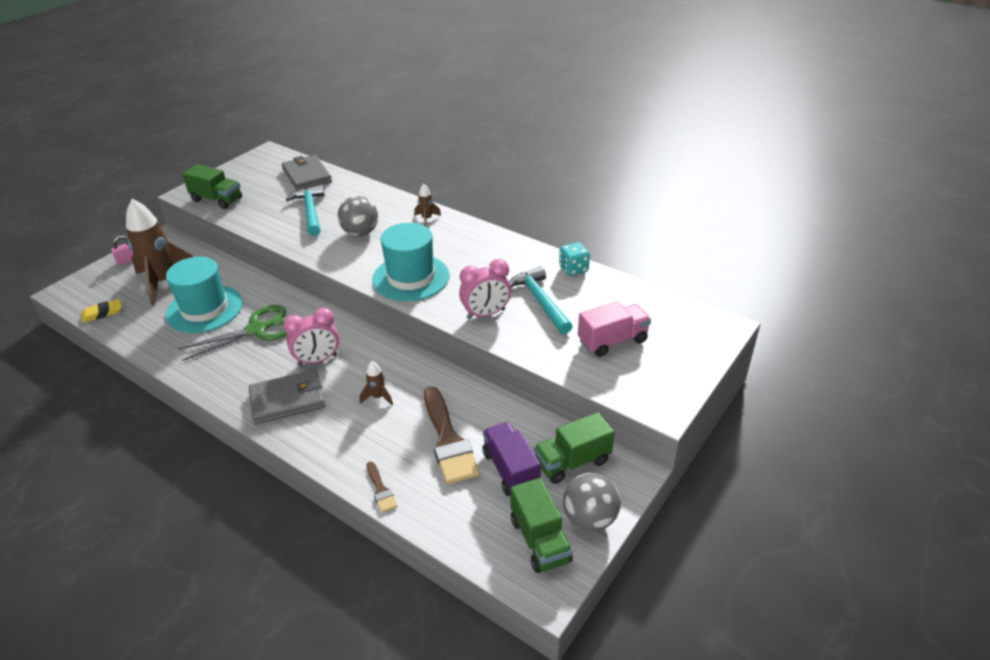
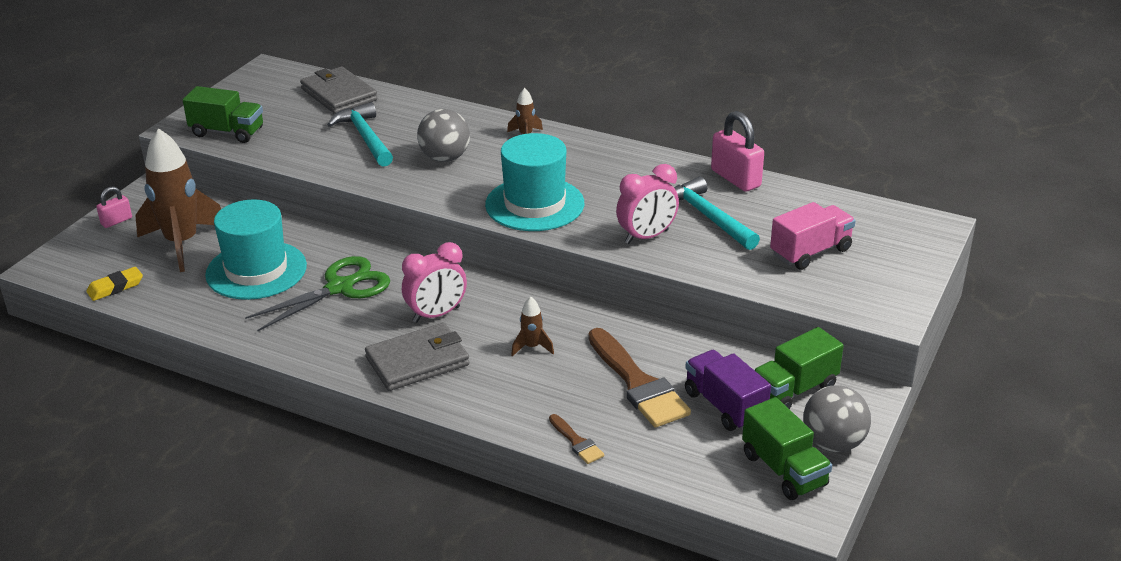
camera: 10 degrees left, 5 degrees down
(573, 269) = (735, 178): turquoise dice -> pink padlock

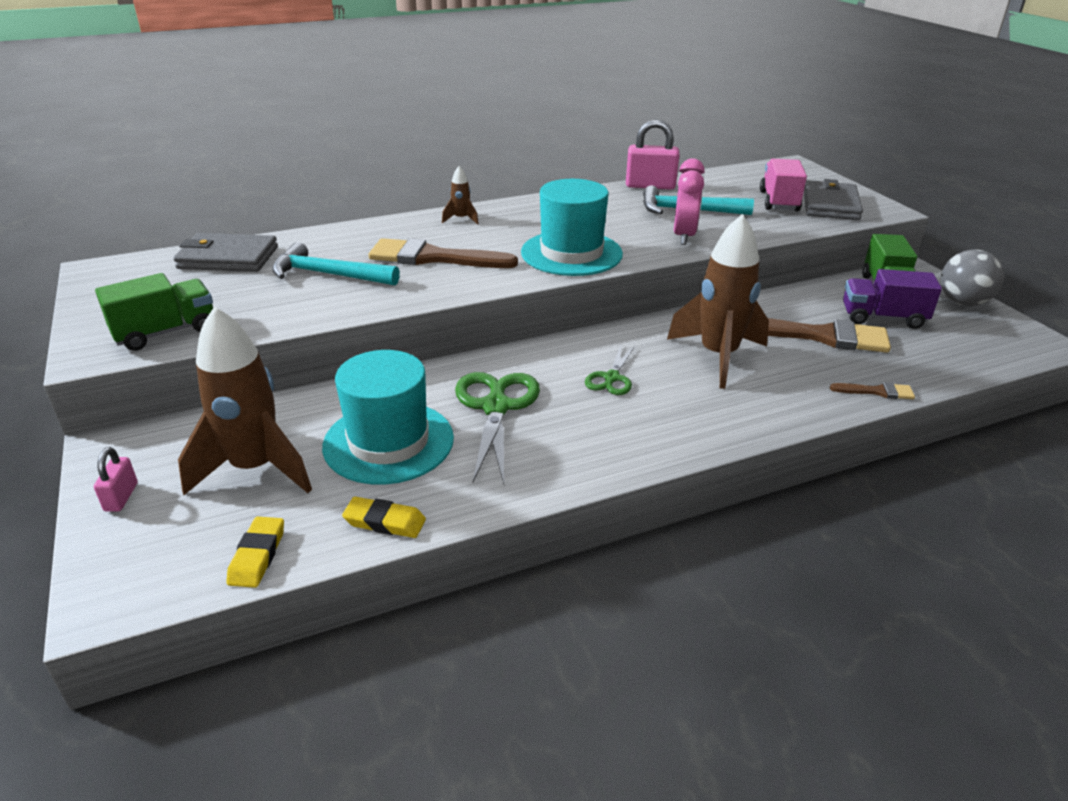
camera: 50 degrees left, 0 degrees up
(182, 309) = (385, 522): none -> yellow eraser
(417, 361) = (674, 416): grey wallet -> grey wallet (830, 205)
(436, 314) = (611, 378): pink clock -> green scissors
(445, 158) = (433, 257): grey ball -> brown brush
(532, 347) = (718, 356): brown rocket -> brown rocket, size x2.32
(784, 470) = (982, 330): green truck -> none

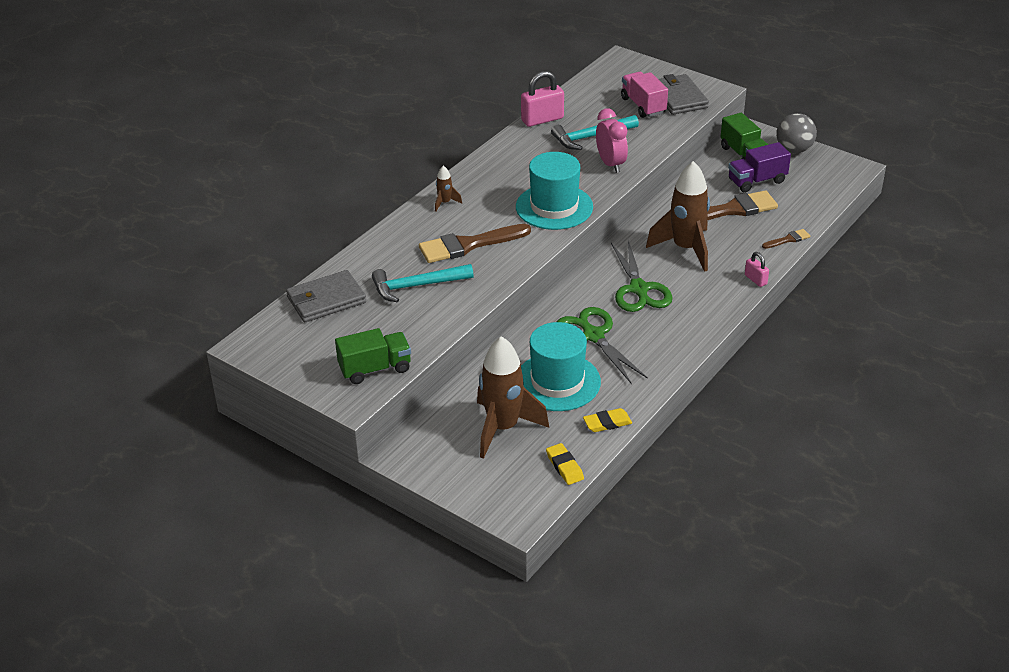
camera: 30 degrees left, 5 degrees up
(121, 497) = (450, 474): pink padlock -> pink padlock (755, 280)
(166, 332) = (375, 369): green truck -> green truck turned 45 degrees clockwise
(611, 378) = (639, 289): green scissors -> green scissors, size x1.76

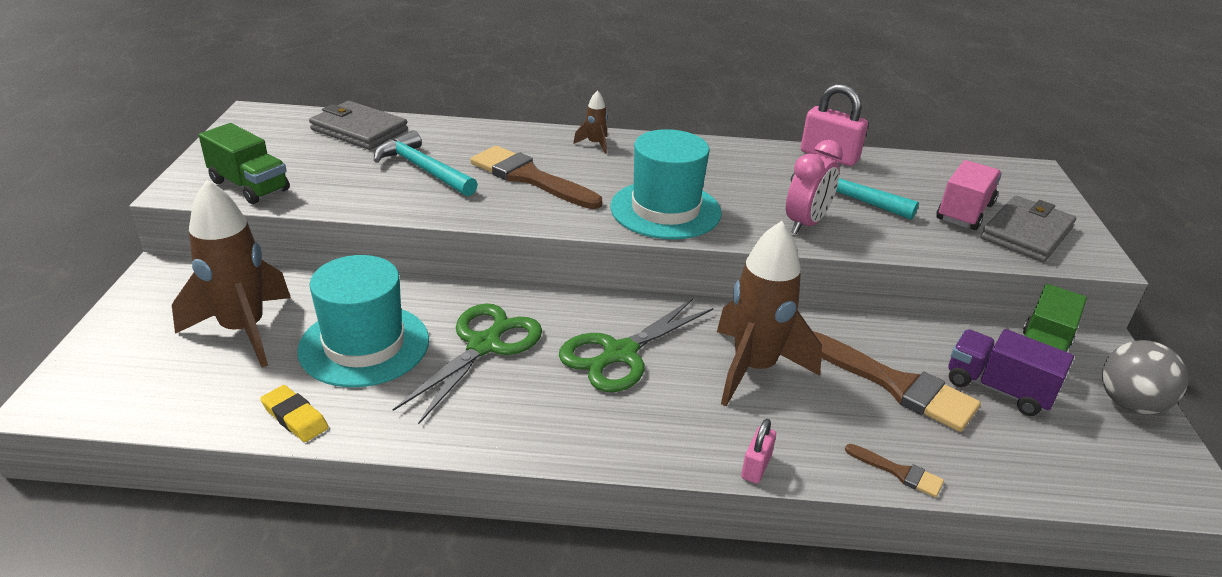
camera: 55 degrees right, 5 degrees down
(564, 466) = (179, 407): yellow eraser -> none

